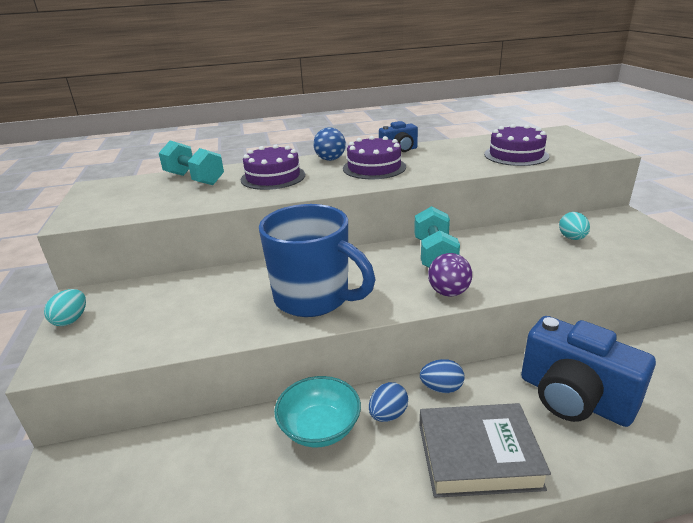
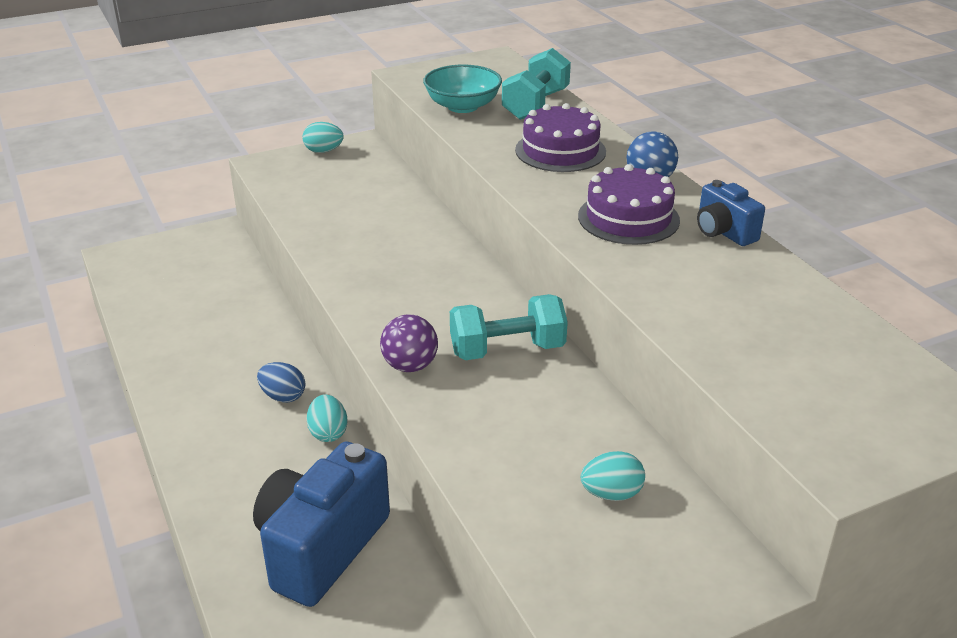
camera: 75 degrees right, 5 degrees up
(314, 298) = (380, 271): blue mug -> none
(320, 428) = (262, 354): turquoise bowl -> turquoise bowl (462, 106)
(441, 388) = (328, 433): blue egg -> turquoise egg
(478, 456) = (228, 463): grey book -> none
(516, 155) = (757, 351): purple cake -> none

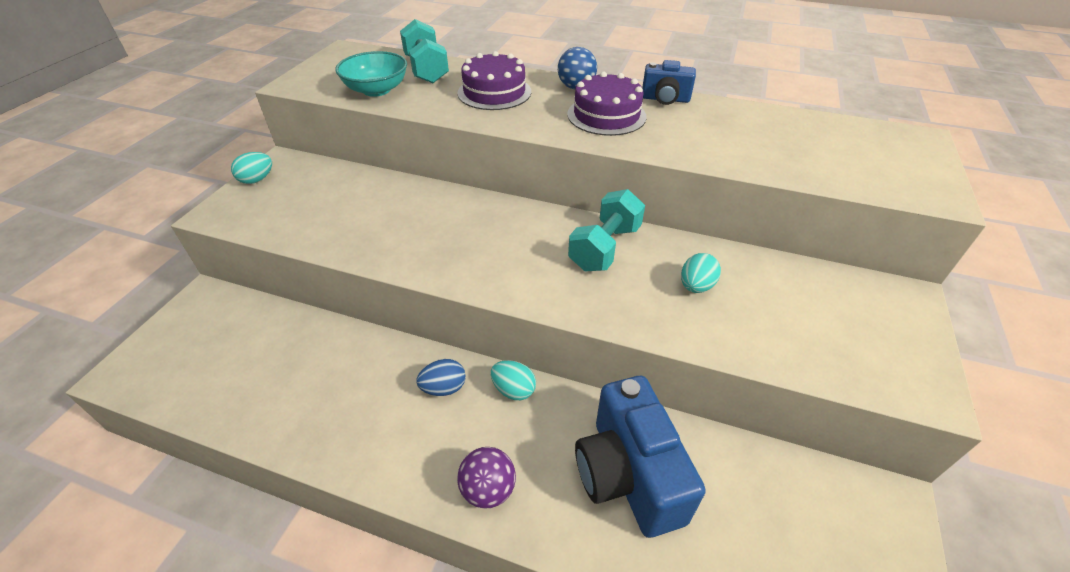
camera: 45 degrees left, 10 degrees up
(410, 366) = (567, 299): purple ball -> purple ball (488, 489)
(611, 494) = (792, 297): turquoise egg -> turquoise egg (696, 286)

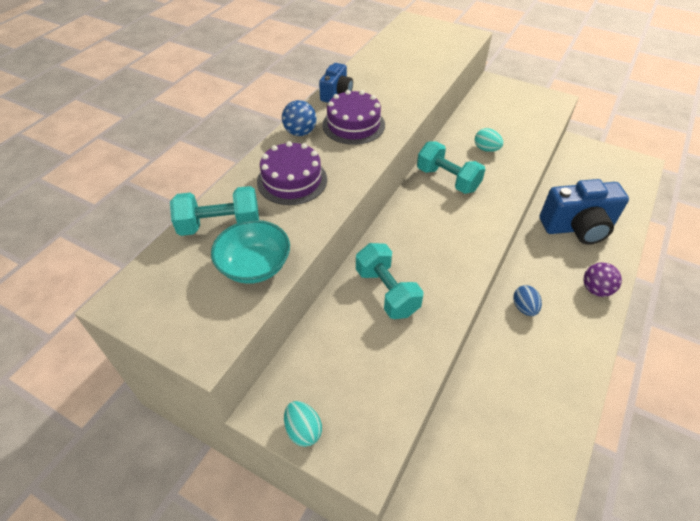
camera: 80 degrees left, 5 degrees up
(403, 211) = (386, 292): none -> turquoise dumbbell
(513, 390) = (523, 270): turquoise egg -> none

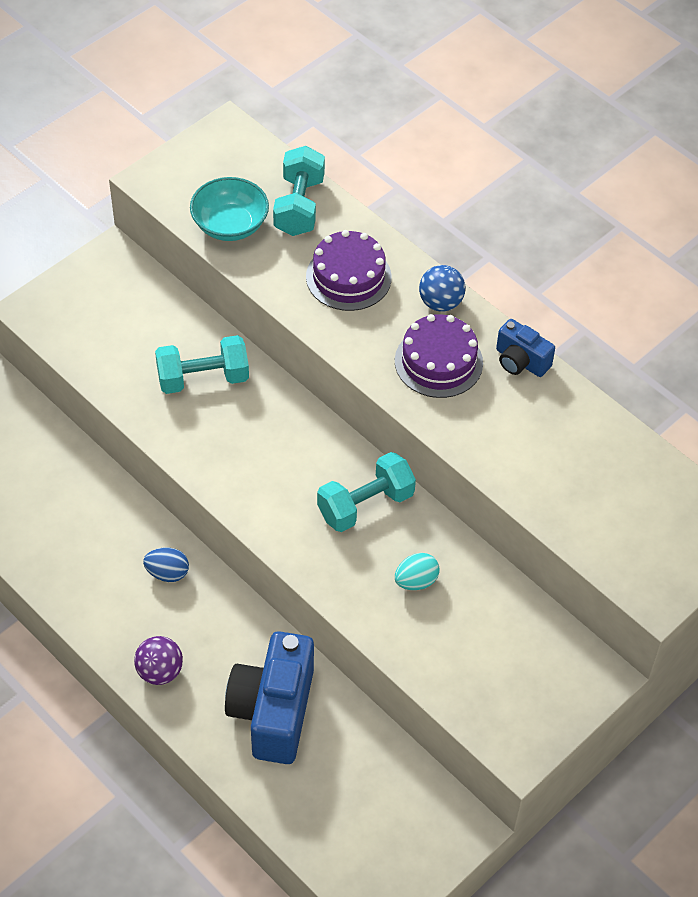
camera: 105 degrees right, 5 degrees up
(303, 430) = (81, 275): turquoise egg -> none

